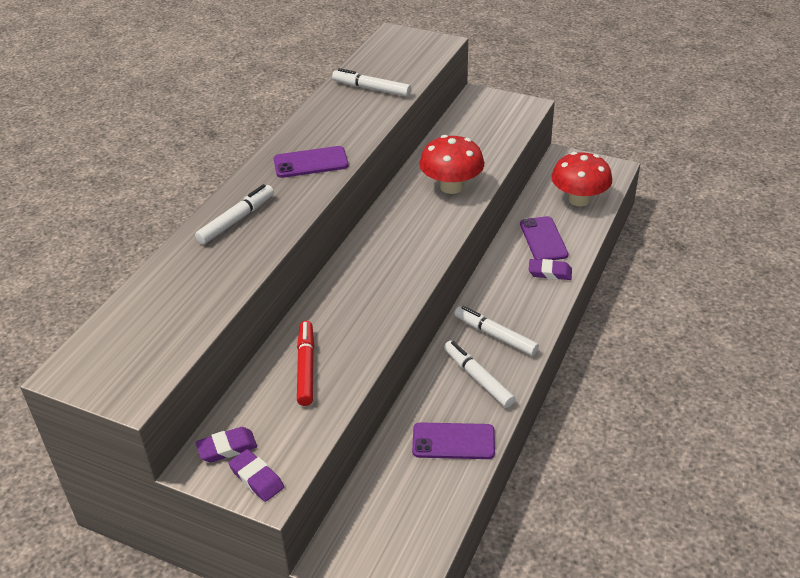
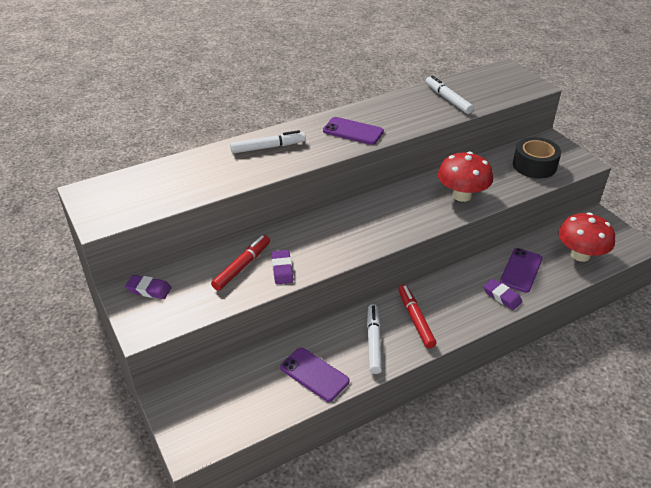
camera: 35 degrees right, 0 degrees up
(256, 478) = (145, 318): purple eraser -> purple eraser (282, 269)
(488, 127) = (534, 165): none -> black tape
(495, 335) = (415, 319): white marker -> red marker

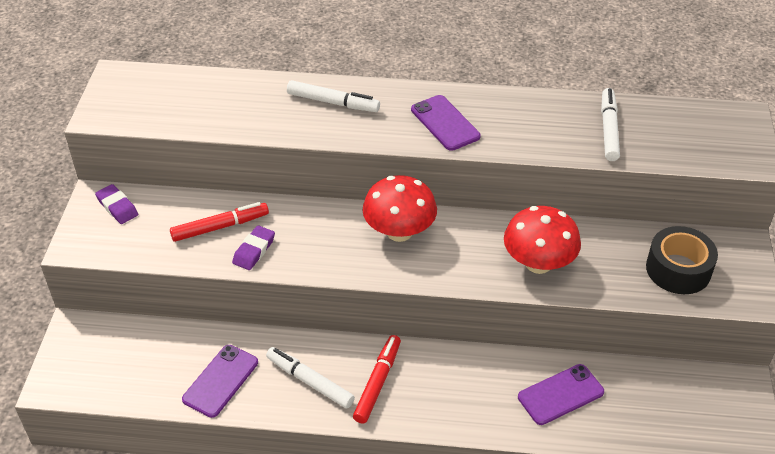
camera: 35 degrees right, 5 degrees up
(314, 374) = (220, 381): purple phone -> purple phone turned 45 degrees clockwise
(373, 342) = (310, 381): white marker -> white marker turned 90 degrees counterclockwise
(502, 296) = (502, 412): purple eraser -> none
(580, 255) = (660, 417): red mushroom -> red mushroom (399, 232)

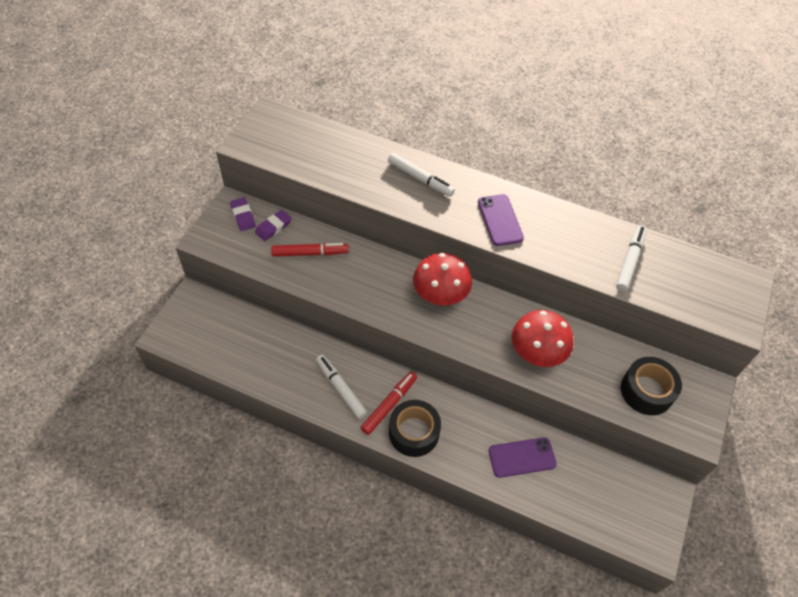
camera: 15 degrees right, 10 degrees up
(220, 381) = (278, 369): purple phone -> none
(254, 250) = (327, 280): purple eraser -> purple eraser (273, 227)
(420, 405) = (414, 432): none -> black tape

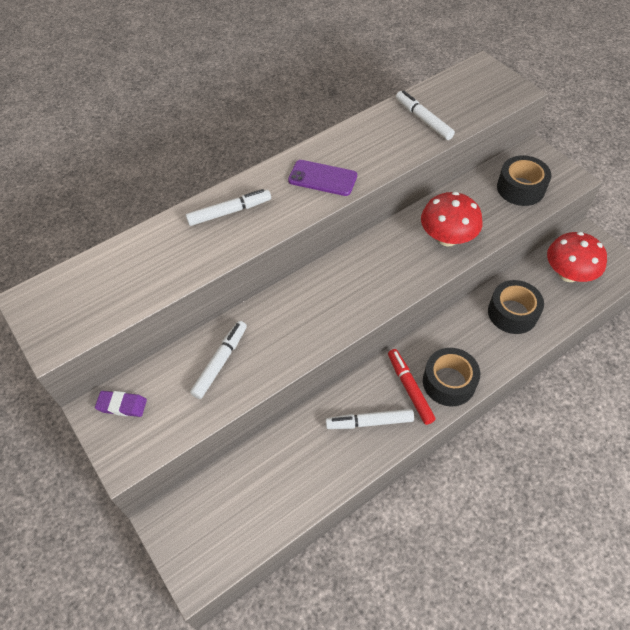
camera: 55 degrees left, 0 degrees up
(273, 227) = (161, 381): purple eraser -> none
(310, 253) = (220, 362): red marker -> white marker
(440, 295) = (344, 277): red mushroom -> red mushroom (568, 274)
(522, 457) = (512, 313): purple phone -> black tape

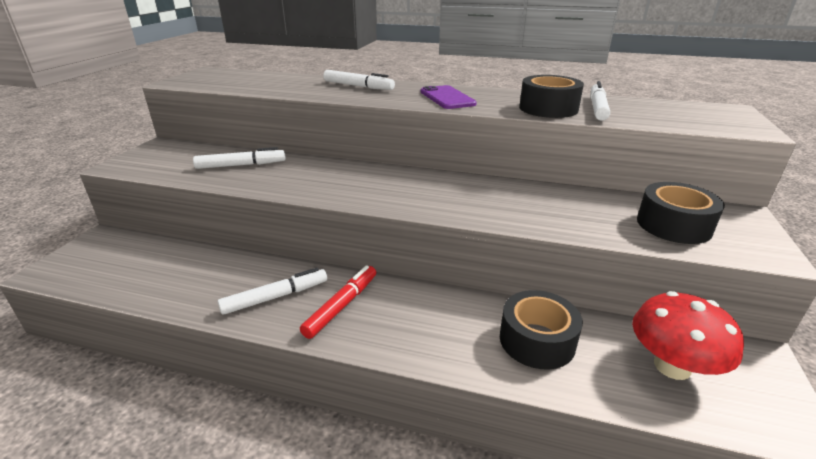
camera: 50 degrees right, 25 degrees down
(122, 405) = (170, 150): purple eraser -> none
(369, 422) = (275, 297): white marker -> white marker turned 105 degrees clockwise
(447, 238) = (521, 208): red mushroom -> none
(449, 382) = (378, 330): black tape -> black tape (548, 108)

